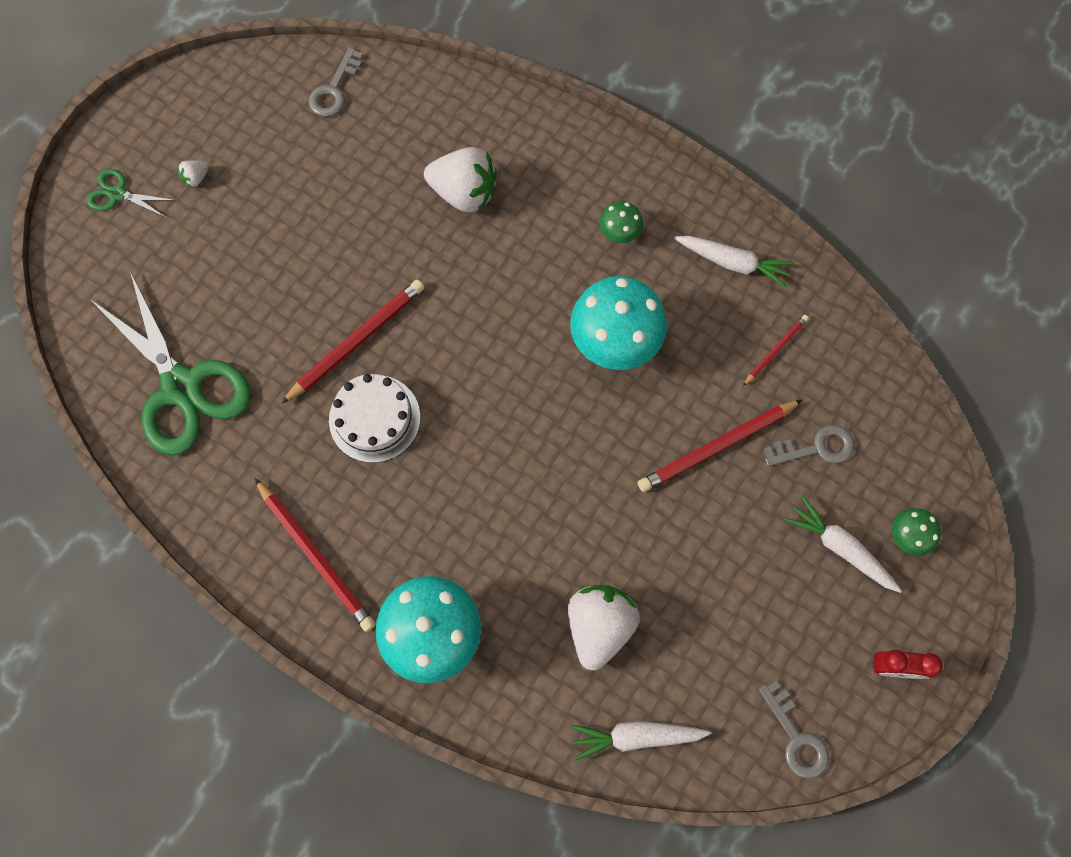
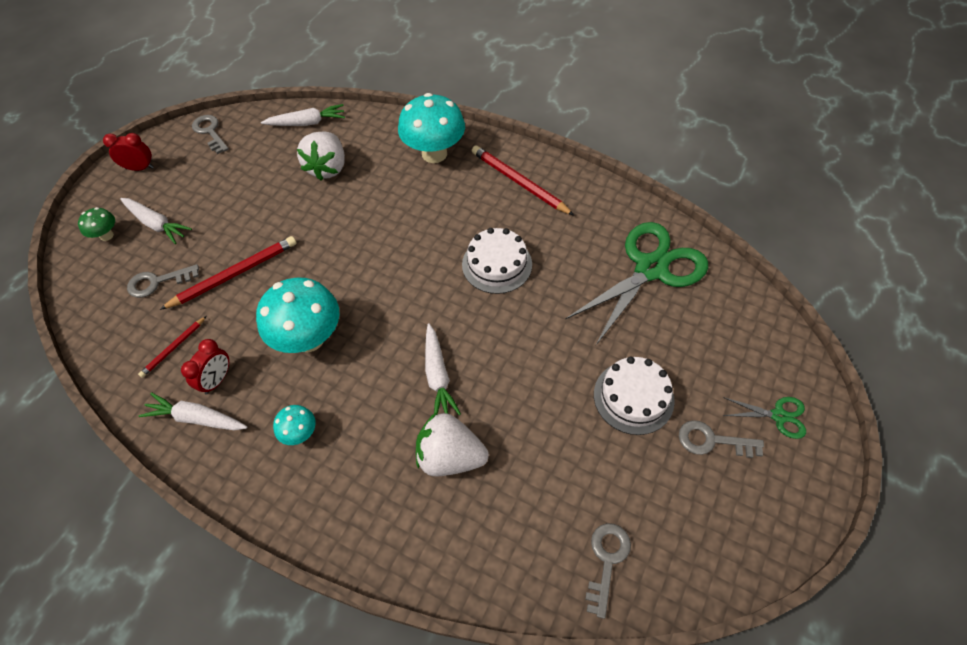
camera: 175 degrees right, 15 degrees down
(182, 387) = (651, 269): green scissors -> green scissors turned 90 degrees clockwise
(196, 178) = (712, 441): white strawberry -> grey key
(260, 230) = (633, 397): none -> white cake
(356, 341) = (523, 316): red pencil -> none
(467, 279) = (438, 376): none -> white carrot
(619, 234) = (300, 433): green mushroom -> turquoise mushroom
(717, 304) = (217, 380): none -> red clock

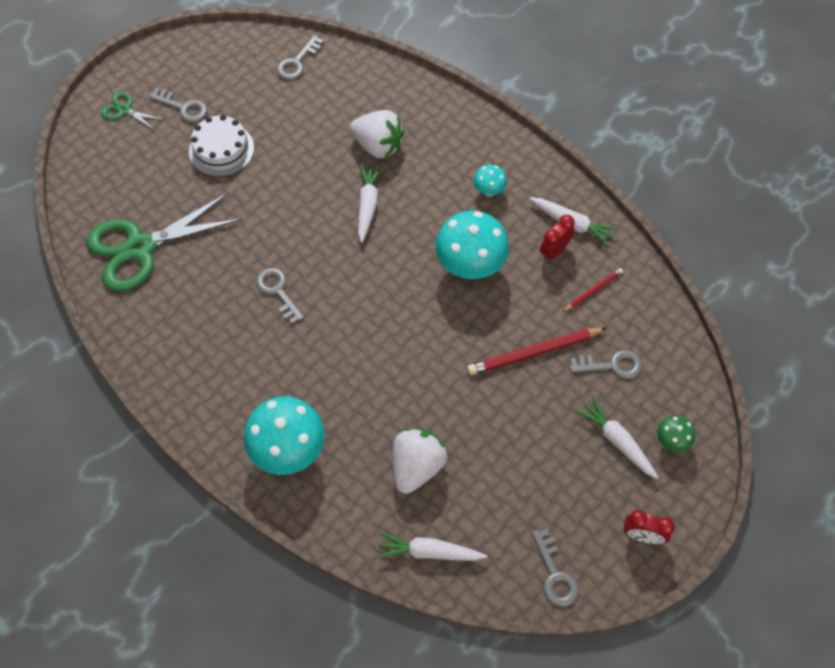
camera: 165 degrees left, 5 degrees up
(497, 264) = (277, 291): white cake -> grey key
(519, 182) = (213, 381): red pencil -> none

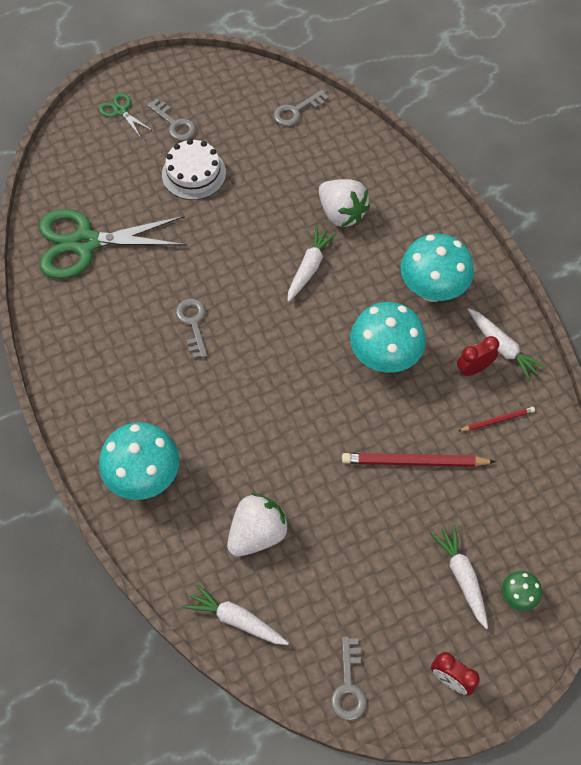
camera: 20 degrees right, 0 degrees up
(489, 191) = (432, 289): turquoise mushroom -> turquoise mushroom, size x2.08
(612, 365) = (486, 500): grey key -> none

